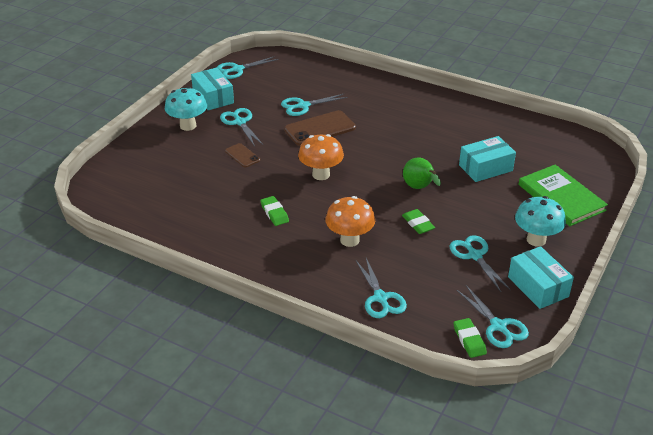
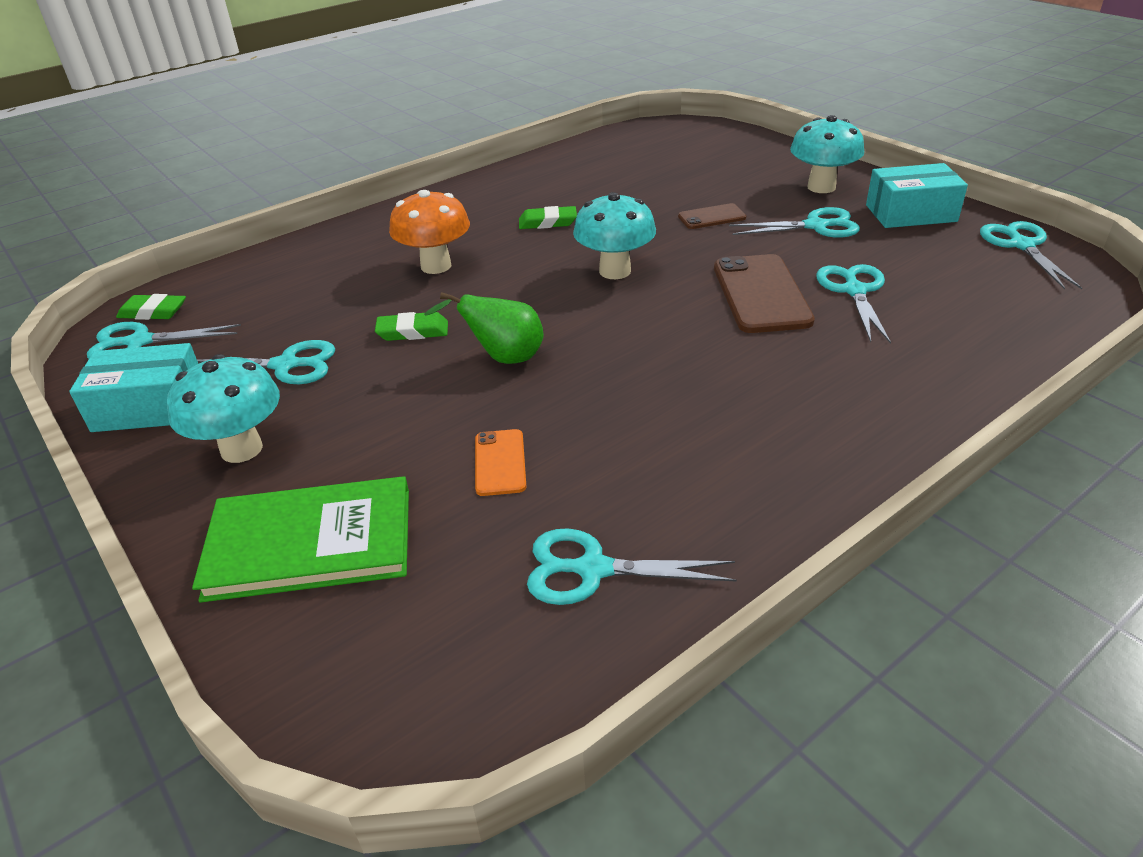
camera: 115 degrees right, 0 degrees up
(321, 175) = (615, 271): orange mushroom -> turquoise mushroom
(380, 298) = (303, 266): turquoise scissors -> turquoise scissors (593, 569)
(485, 168) = (500, 462): turquoise box -> orange phone

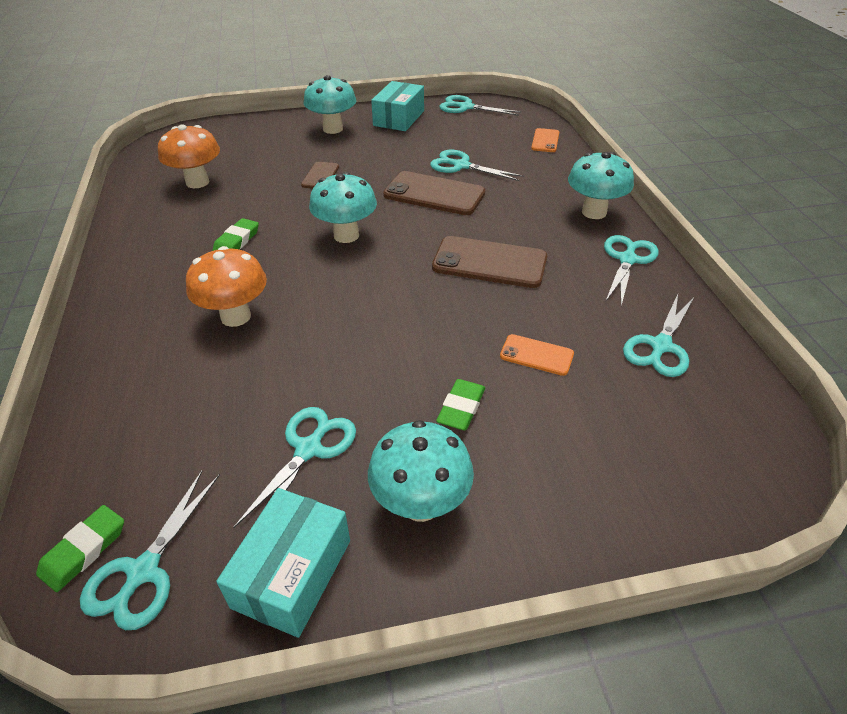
camera: 65 degrees left, 5 degrees up
(310, 543) = (573, 478): green book -> none
(413, 331) = (329, 356): green eraser -> green eraser (461, 408)
(503, 358) = (411, 319): green pear -> none
(623, 167) = (197, 182): none -> orange mushroom
(653, 377) = (489, 263): none -> brown phone
(815, 226) = (377, 149): turquoise scissors -> turquoise scissors (627, 260)
(873, 431) = (594, 212): none -> turquoise mushroom
(1026, 334) = (545, 141): none -> orange phone

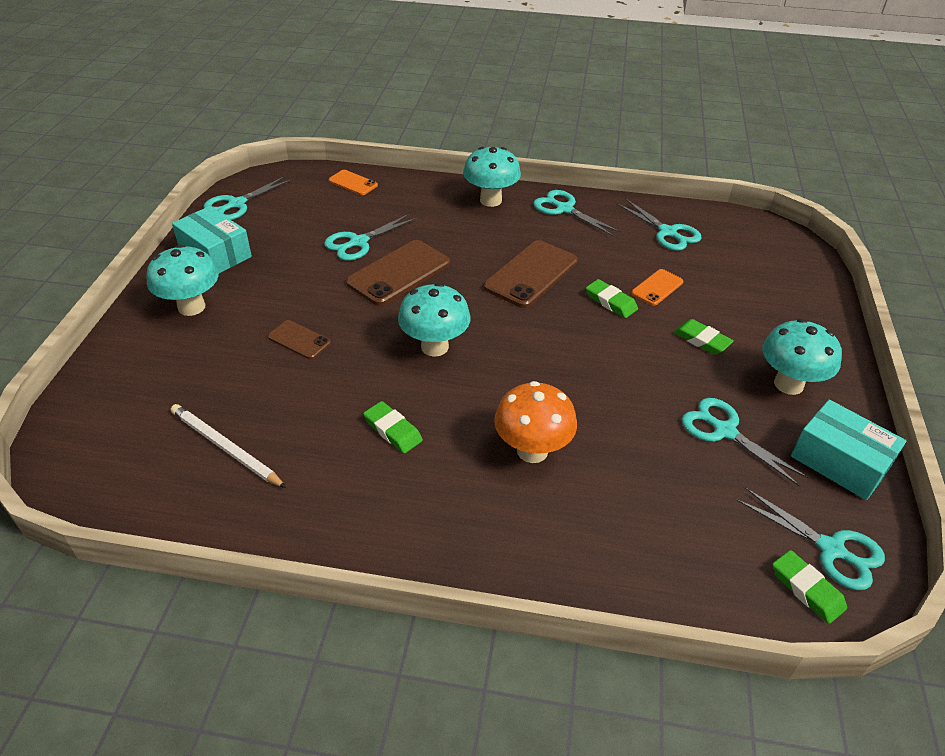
camera: 70 degrees left, 0 degrees up
(197, 182) = (226, 448): orange mushroom -> white pencil
(483, 324) = (611, 302): none -> green eraser

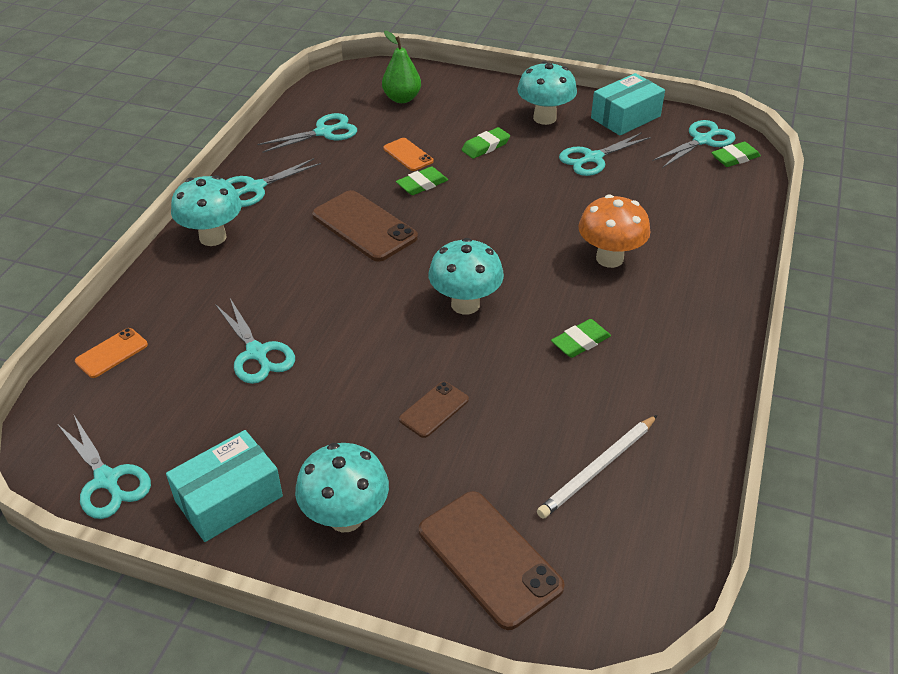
camera: 80 degrees left, 0 degrees up
(399, 273) = (332, 322): brown phone -> brown phone (489, 558)
(758, 272) = (402, 98): none -> green pear

